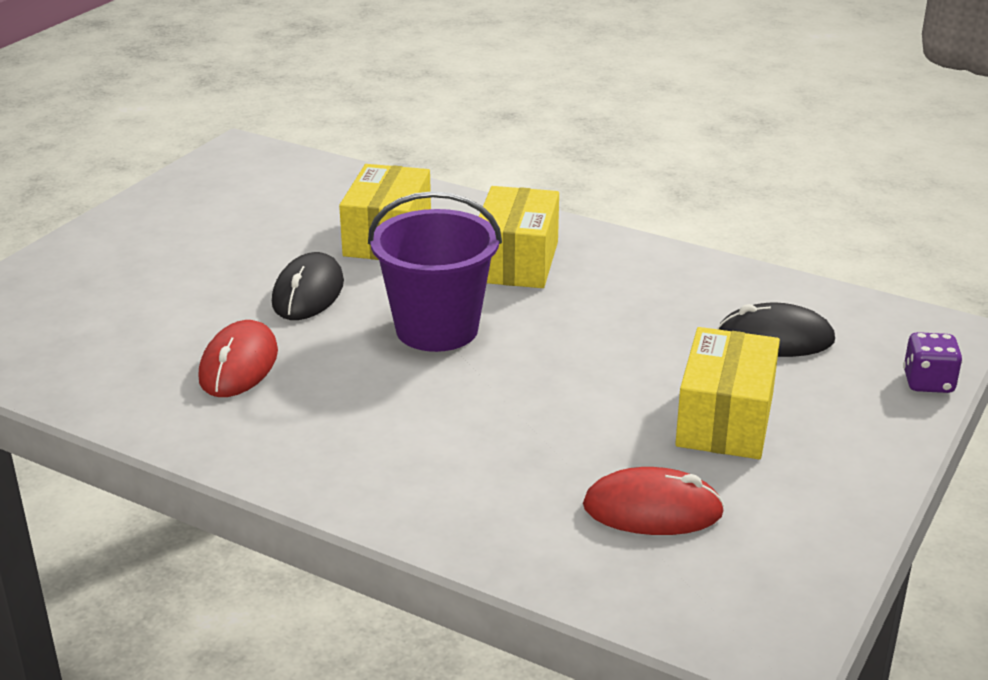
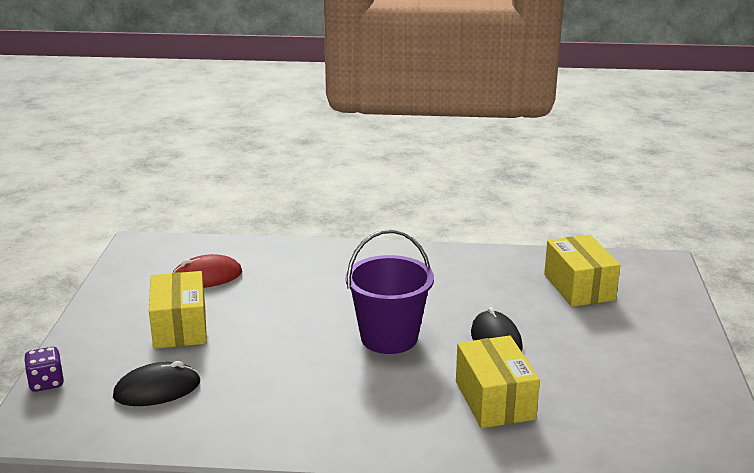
camera: 155 degrees right, 5 degrees down
(239, 365) = (479, 289): red mouse -> none
(516, 262) = (378, 405): yellow box -> yellow box (579, 287)

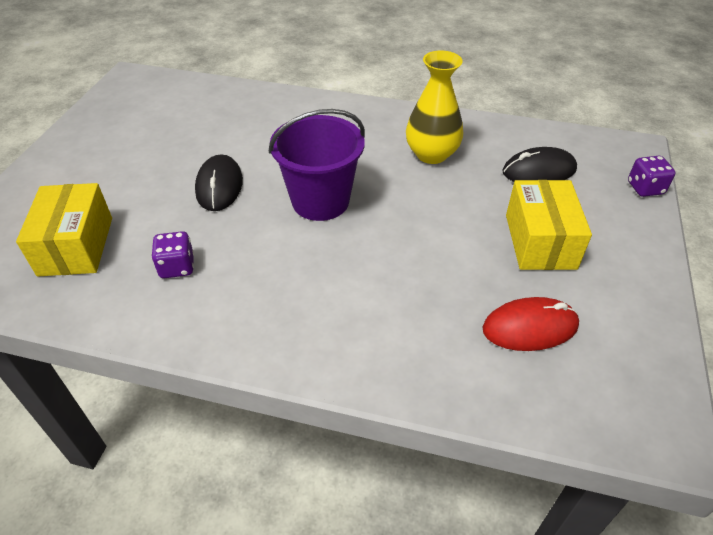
camera: 170 degrees left, 20 degrees up
(279, 395) = (431, 154): none -> yellow vase
(485, 283) = (177, 267): none -> purple dice
(494, 400) = (258, 132): yellow box -> none

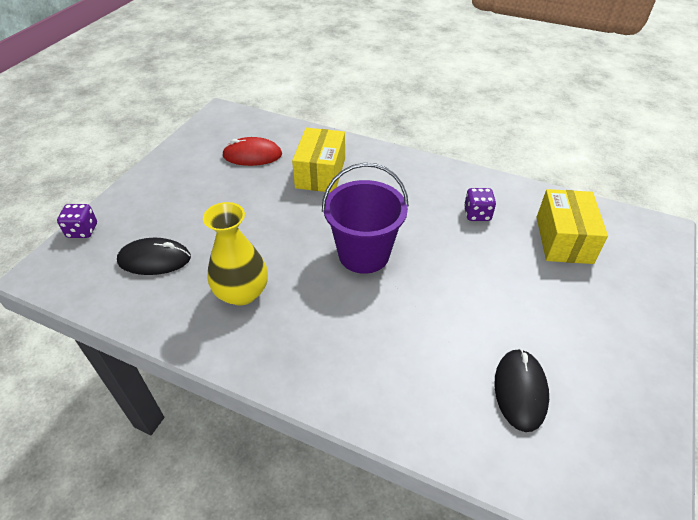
camera: 170 degrees left, 0 degrees up
(219, 186) = (457, 282): black mouse -> black mouse (520, 390)
(540, 241) = (206, 200): yellow box -> yellow box (320, 173)

